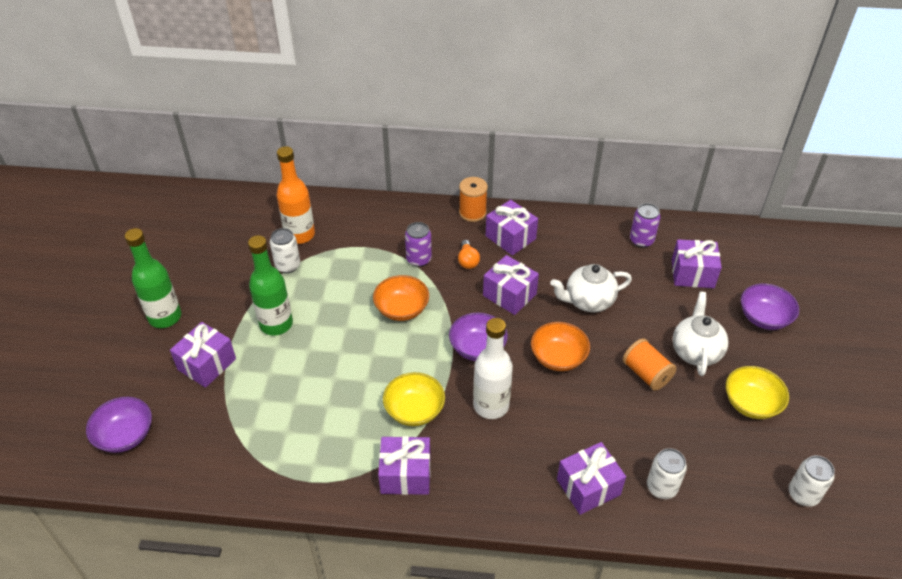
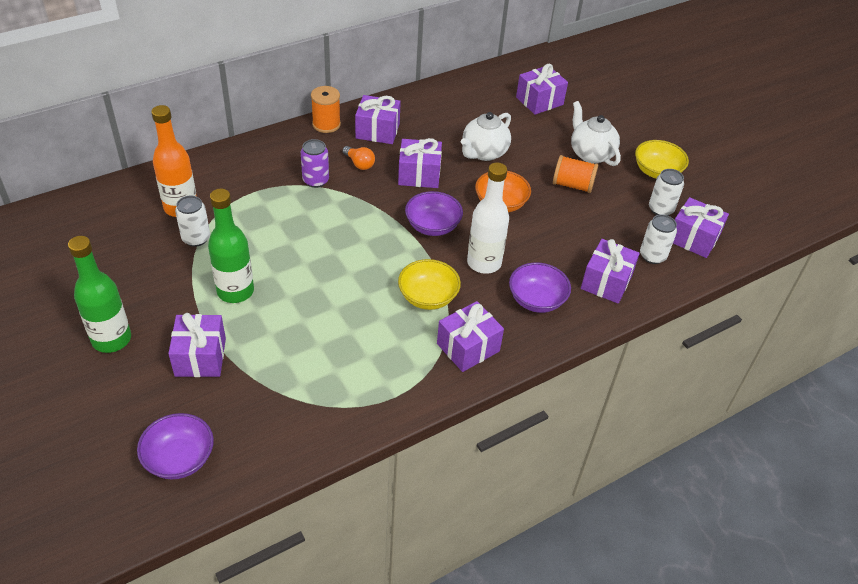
camera: 40 degrees left, 0 degrees up
(402, 309) = (340, 226): orange bowl -> none
(641, 240) = (481, 92): purple can -> none
(724, 493) = (693, 238): none -> purple gift
(764, 318) = (613, 111): purple bowl -> purple bowl (536, 300)
(803, 494) = (738, 214): white can -> white can (660, 209)

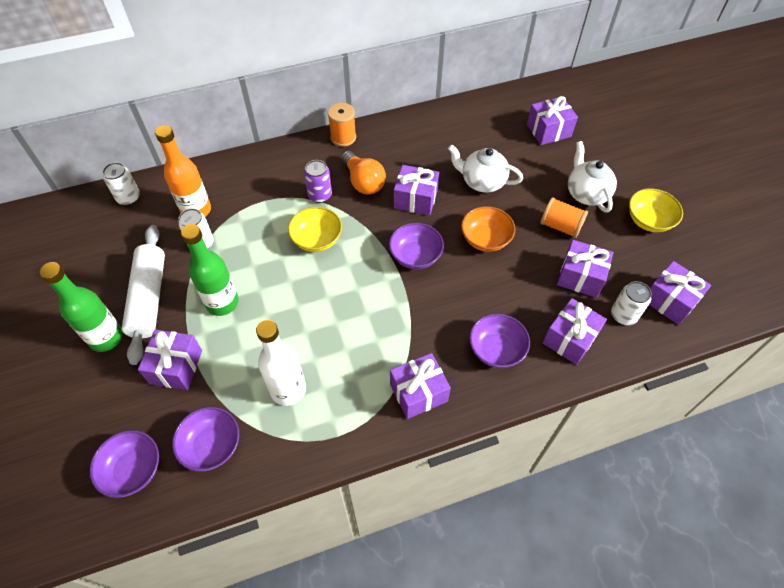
camera: 15 degrees right, 10 degrees up
(150, 296) = (149, 298): none -> white rolling pin
(261, 424) = (212, 446): none -> purple bowl
(359, 164) = (363, 182): orange light bulb -> orange light bulb, size x1.68
(377, 131) = (388, 149): purple gift -> purple gift (580, 277)
(428, 297) = (393, 332): yellow bowl -> yellow bowl (317, 239)
(484, 153) = (482, 182): white teapot -> white teapot turned 60 degrees clockwise
(484, 263) = (455, 302): white bottle -> white bottle (288, 389)
(660, 209) = (643, 263): white can -> white can (128, 198)

